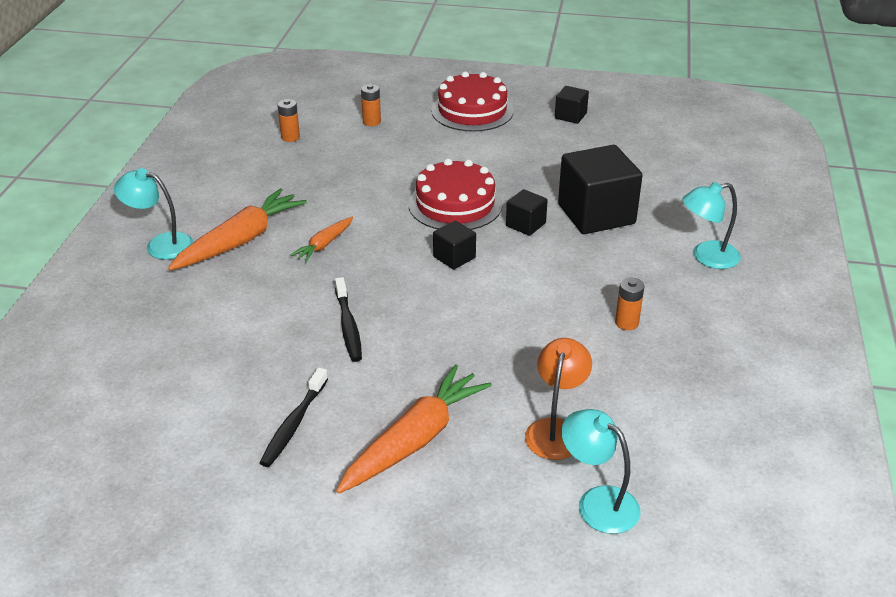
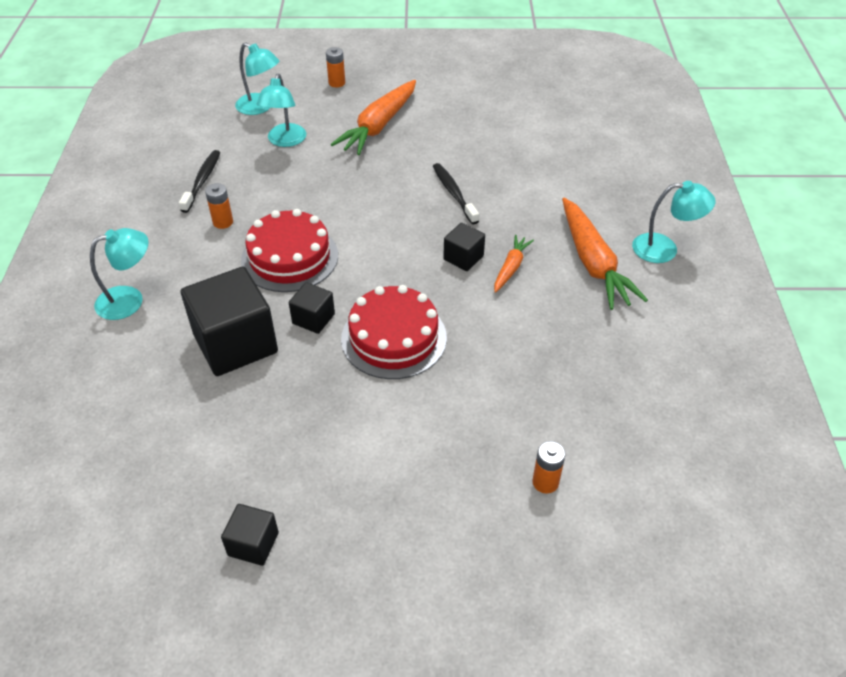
camera: 170 degrees right, 10 degrees up
(240, 240) = (593, 263): orange carrot -> orange carrot turned 45 degrees counterclockwise
(290, 137) = (638, 430): orange battery -> orange battery (337, 83)
(294, 424) = (462, 126): black toothbrush -> black toothbrush (202, 181)
(454, 257) = (381, 269): black cube -> black cube (463, 258)
(472, 111) = (406, 534): red cake -> red cake (289, 257)
(556, 430) = (285, 141): orange lamp -> turquoise lamp

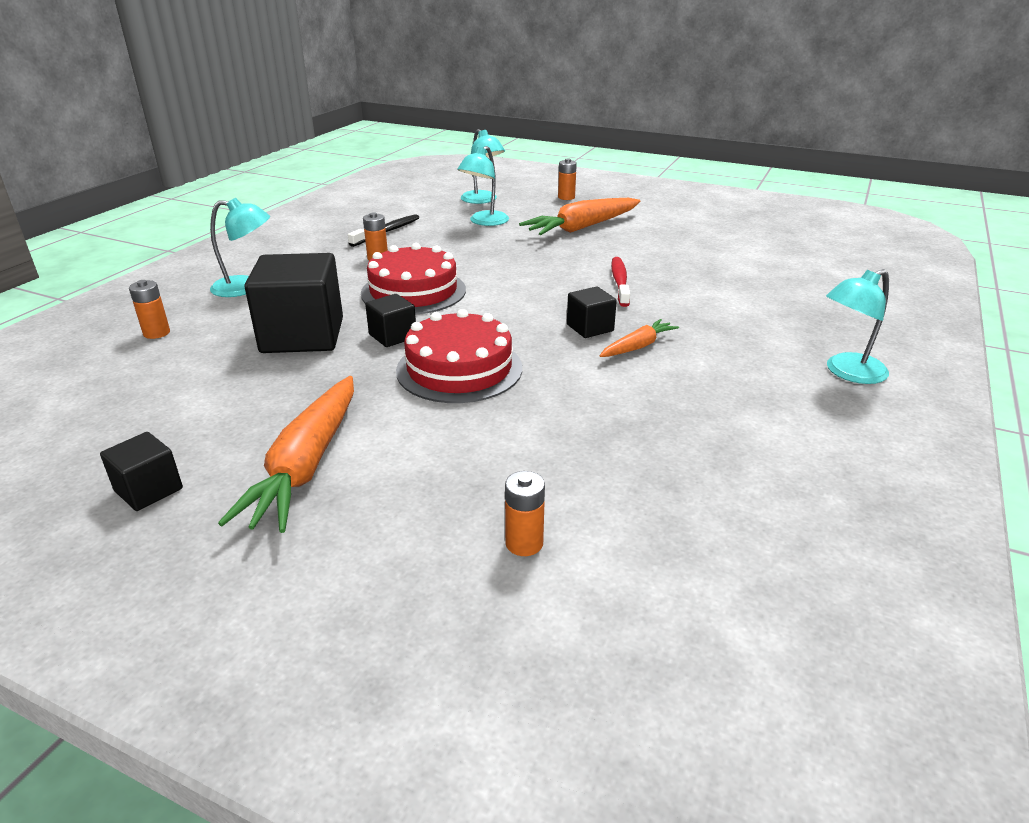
camera: 25 degrees right, 15 degrees down
(98, 385) = (156, 333): none -> orange battery
(454, 194) = (620, 282): black toothbrush -> red toothbrush
(593, 263) = (743, 364): orange carrot -> orange carrot (306, 465)
(664, 249) = (847, 373): turquoise lamp -> turquoise lamp turned 120 degrees clockwise

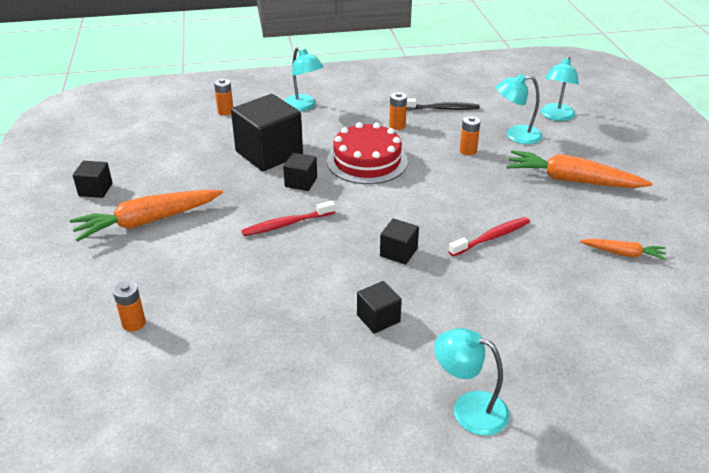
camera: 55 degrees right, 5 degrees up
(459, 369) = (287, 224): red cake -> red toothbrush
(566, 197) = (625, 148): orange battery -> orange battery (468, 151)
(638, 346) = (394, 284): orange carrot -> orange carrot (623, 253)
(682, 372) = (378, 318): none -> black cube

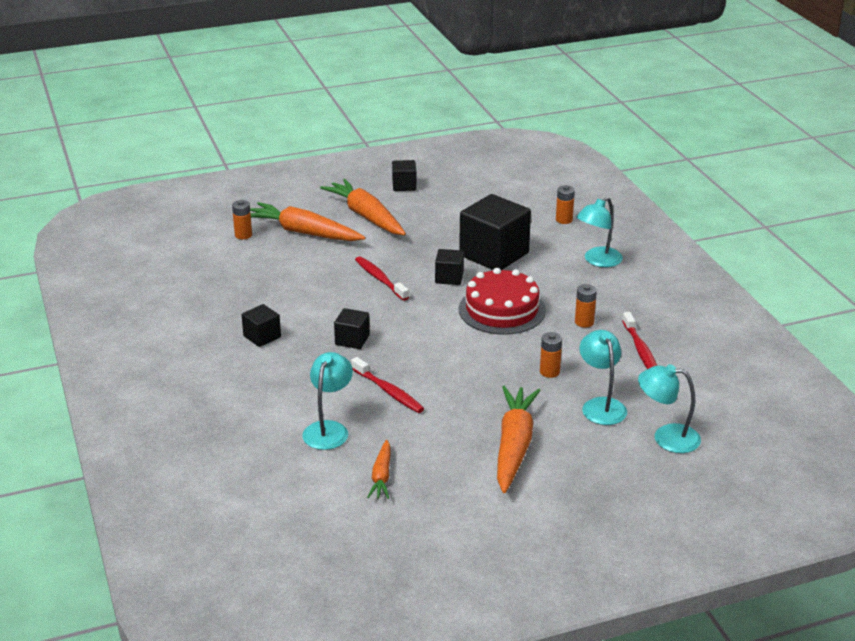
camera: 80 degrees right, 5 degrees down
(157, 271) = (303, 232): none -> orange carrot
(441, 109) = (640, 349): black toothbrush -> red toothbrush
(469, 408) = (166, 385): turquoise lamp -> turquoise lamp (329, 429)

